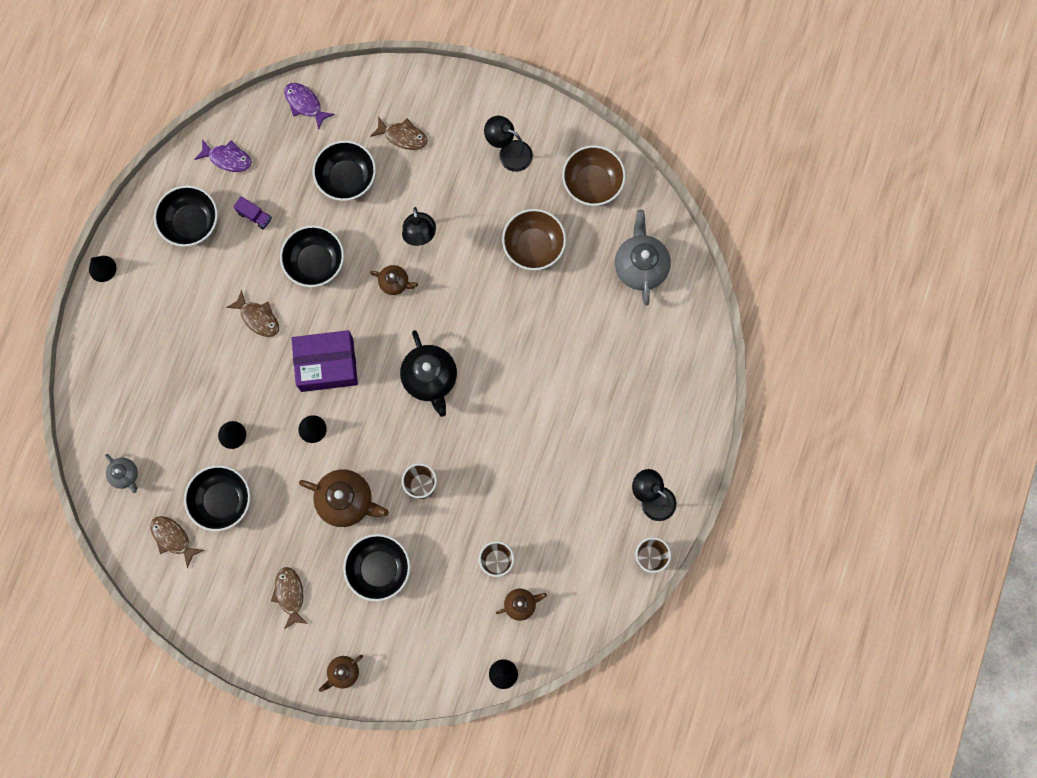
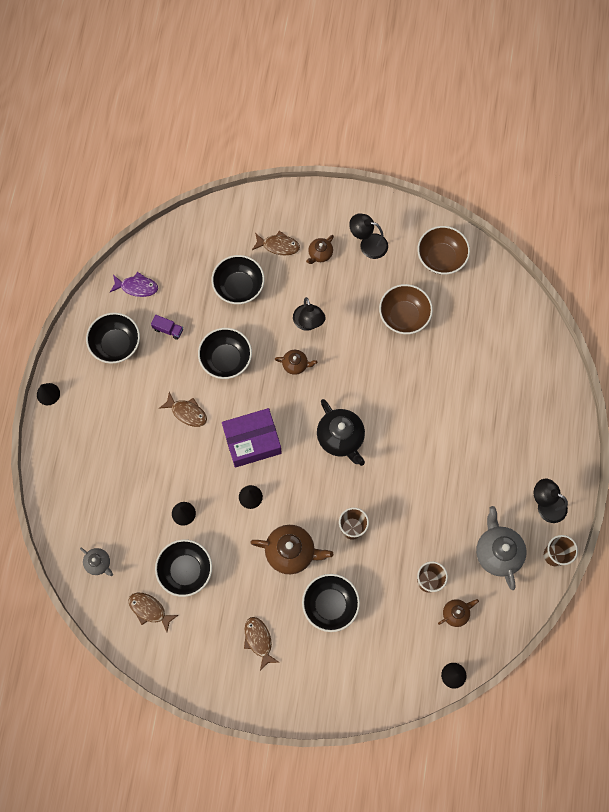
camera: 10 degrees left, 5 degrees down
(305, 104) = (192, 233): purple fish -> none
(343, 672) = (317, 699): brown teapot -> brown teapot (320, 254)
(640, 266) = (494, 317): grey teapot -> grey teapot (497, 552)

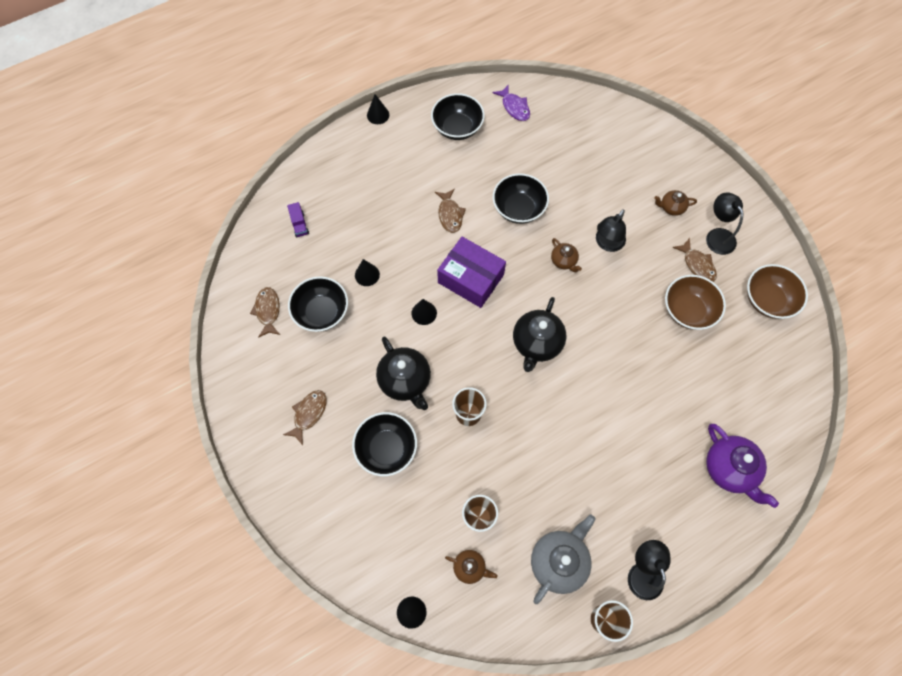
camera: 50 degrees right, 5 degrees down
(98, 563) = (276, 246): grey teapot -> none
(168, 329) = (502, 152): purple truck -> purple truck (299, 224)
(239, 287) = (585, 172): black bowl -> none
(278, 246) = (646, 174): brown fish -> brown fish (697, 265)
(291, 552) = (405, 381): brown teapot -> black teapot
(528, 391) = (730, 469): none -> purple teapot

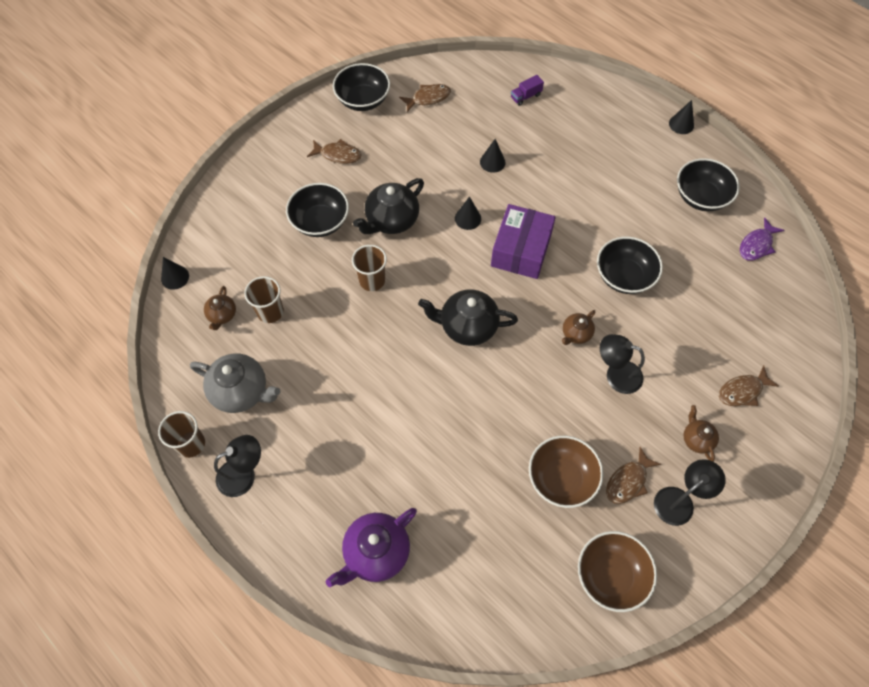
camera: 75 degrees right, 5 degrees down
(322, 312) = (440, 137): black bowl -> black bowl (363, 100)
(450, 215) = (589, 215): brown fish -> brown fish (742, 391)

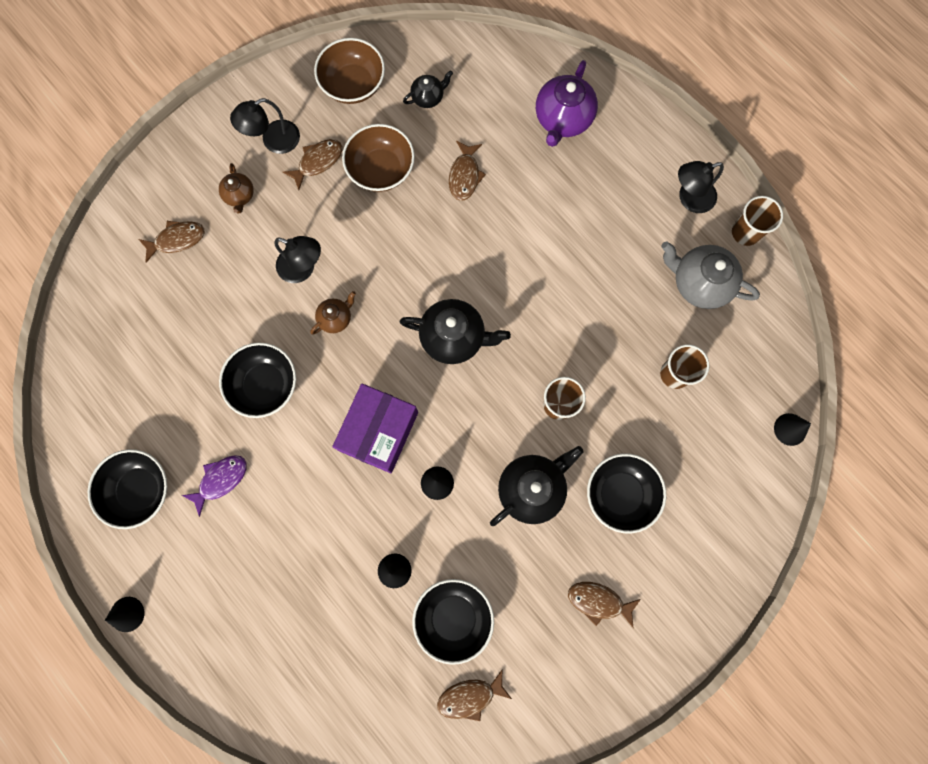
camera: 175 degrees left, 15 degrees up
(222, 315) = (729, 374): brown teapot -> none
(363, 100) = (563, 701): black bowl -> black bowl (453, 617)
(375, 553) = (563, 119): purple teapot -> purple teapot turned 150 degrees clockwise
(475, 479) = (465, 176): none -> brown fish
(525, 567) = (428, 97): none -> black teapot
(526, 96) = (330, 687): purple truck -> none
(756, 245) = (96, 414): purple fish -> purple fish (220, 480)

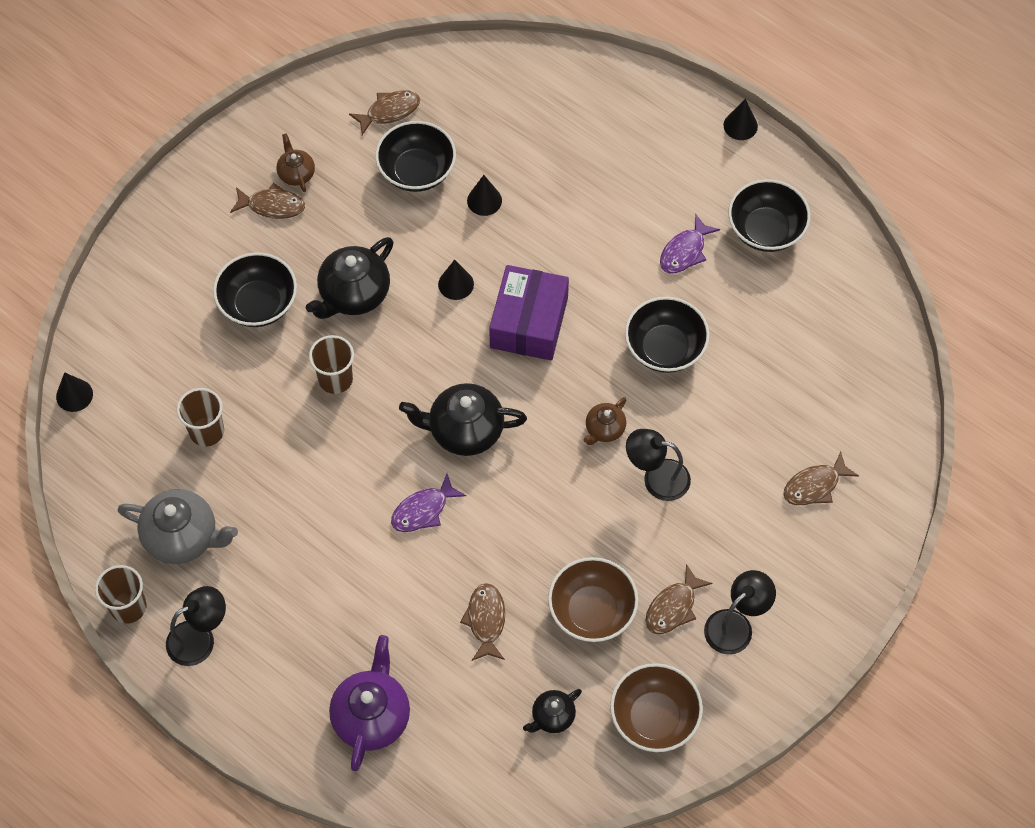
camera: 170 degrees right, 15 degrees down
(239, 196) = (757, 550): brown teapot -> brown teapot (296, 173)
(500, 273) = (423, 510): none -> purple fish

